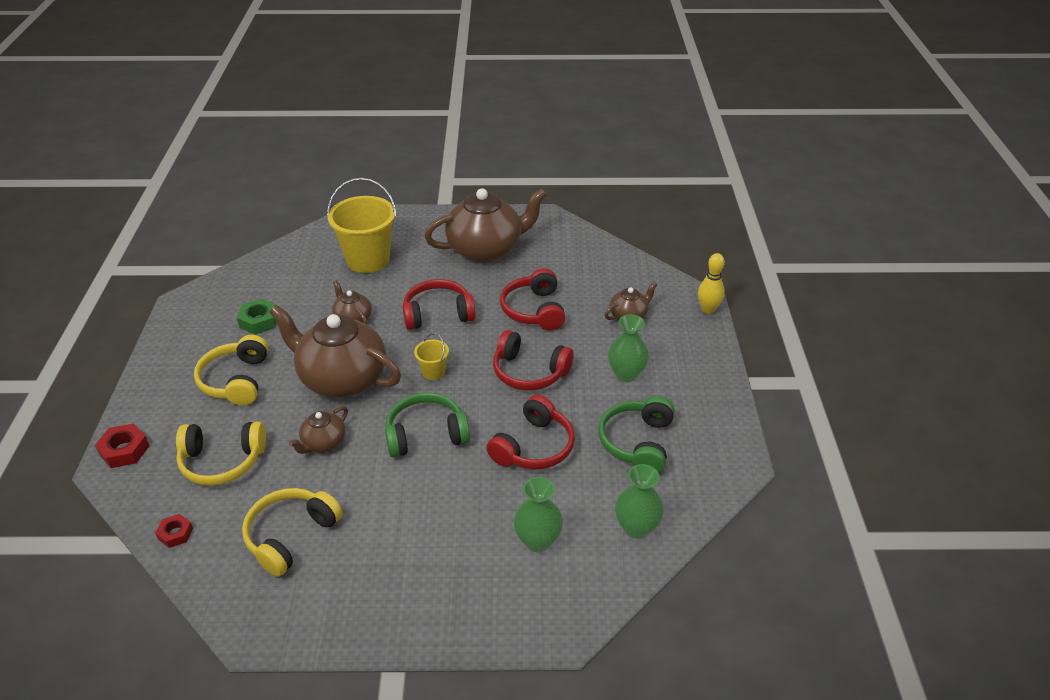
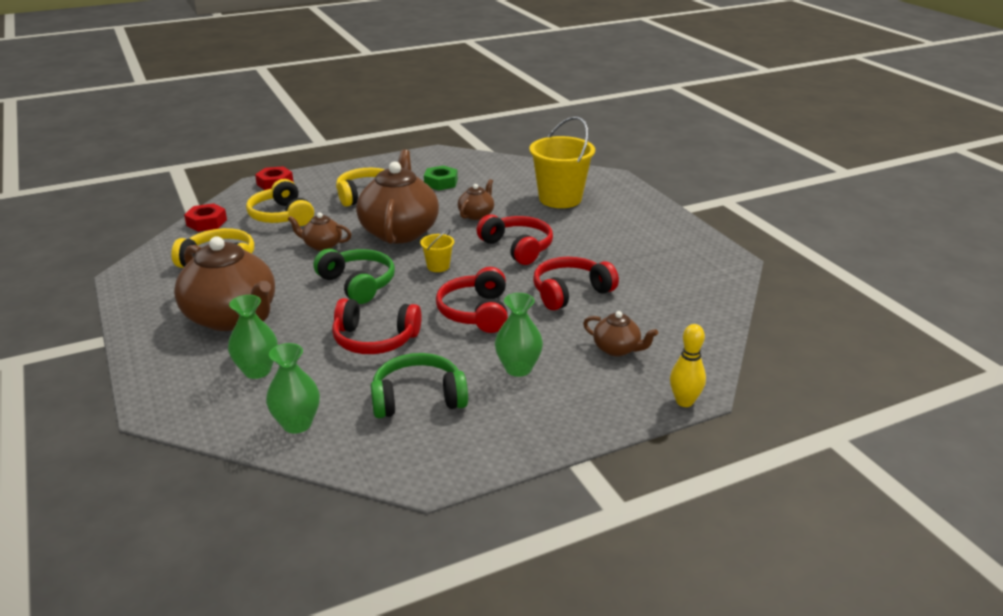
camera: 65 degrees right, 10 degrees down
(175, 533) = (206, 222): red nut -> red nut, size x1.53
(486, 249) = (638, 245): brown teapot -> brown teapot (232, 317)

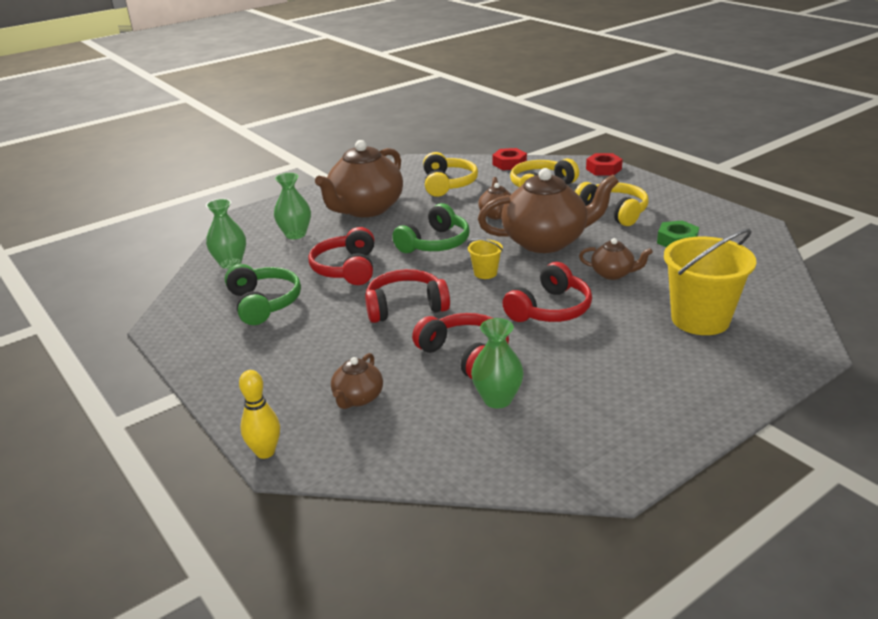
camera: 80 degrees right, 0 degrees up
(518, 368) = (313, 344): green vase -> green vase (497, 399)

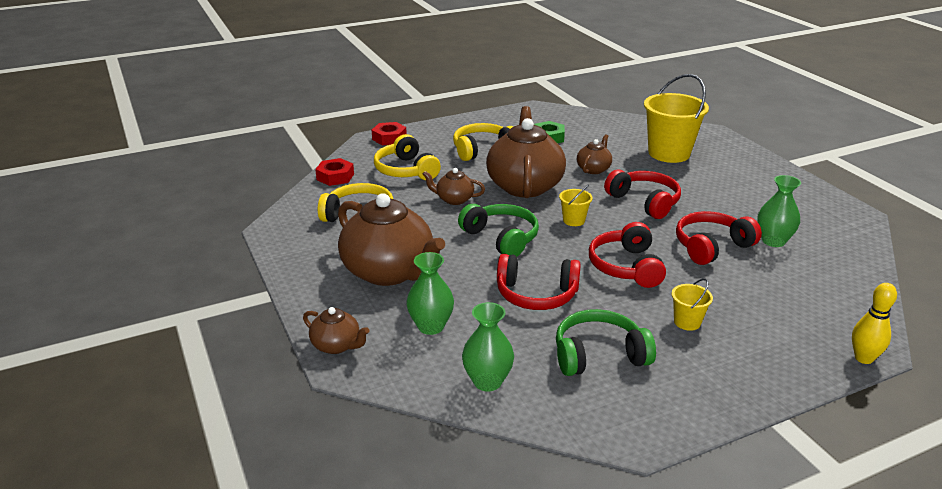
camera: 80 degrees left, 0 degrees up
(316, 343) = (687, 322): none -> yellow bucket
(358, 398) = (777, 304): brown teapot -> brown teapot (337, 345)

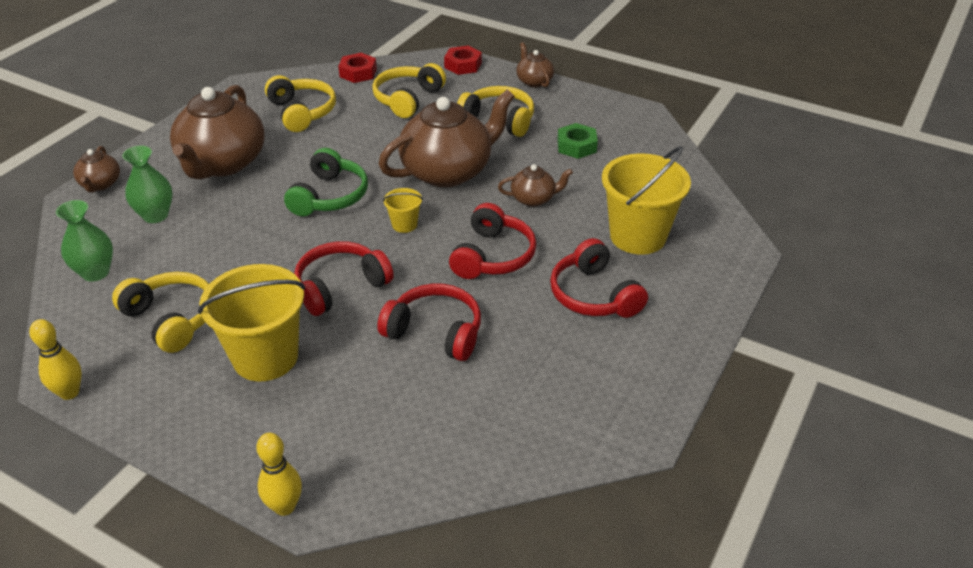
camera: 55 degrees right, 10 degrees up
(454, 199) = (378, 144): brown teapot -> brown teapot (534, 81)
(536, 294) = (245, 251): red headphones -> red headphones (594, 295)
(599, 355) = (171, 319): green headphones -> yellow headphones
(660, 436) = (69, 392): none -> yellow bowling pin
(687, 322) = (265, 357): yellow bucket -> yellow bucket, size x2.19
(773, 241) = (493, 376): green vase -> none

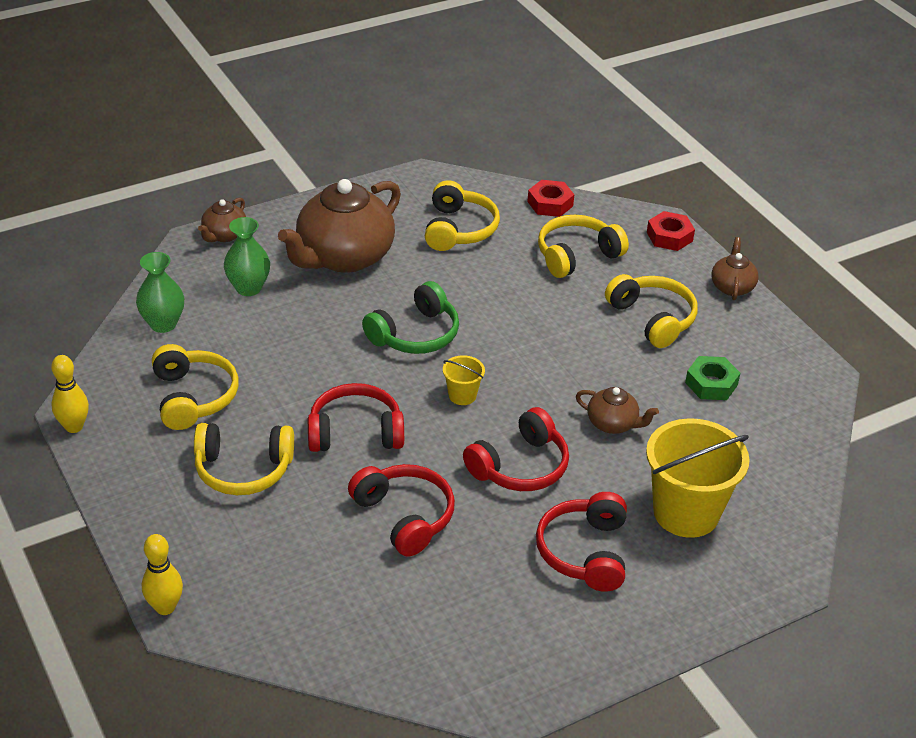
camera: 30 degrees right, 0 degrees up
(265, 357) = (243, 469): yellow bucket -> yellow headphones
(448, 171) = (551, 356): brown teapot -> none

